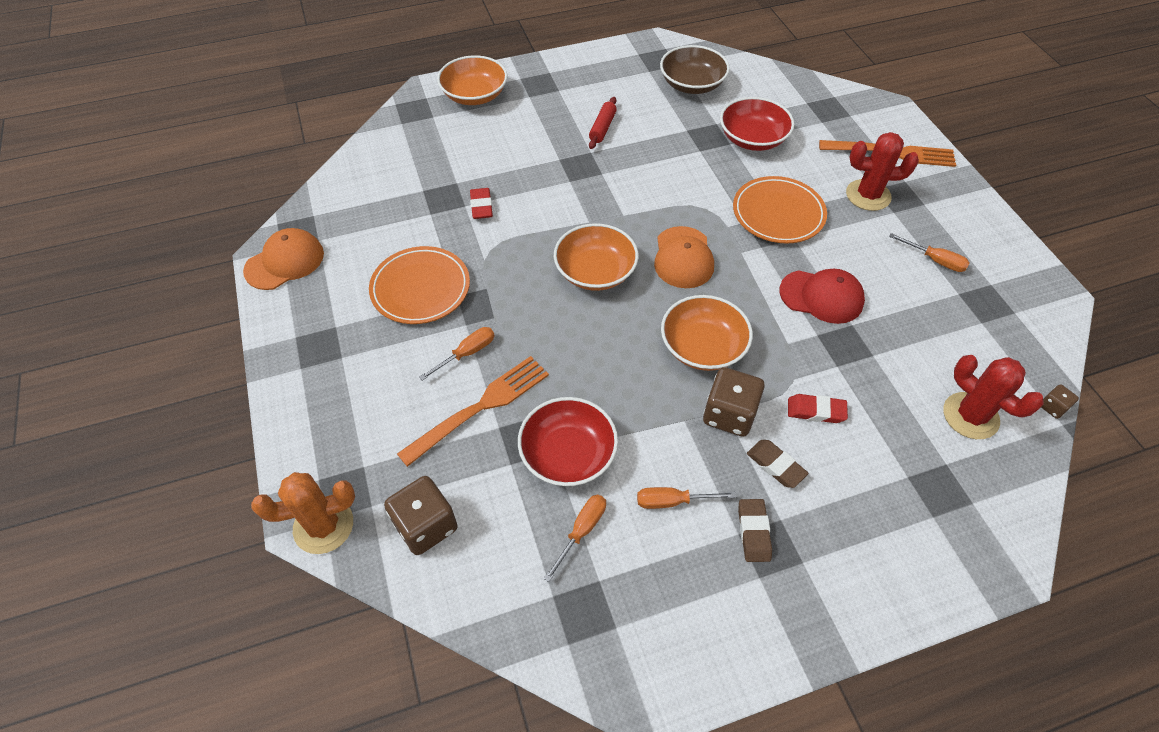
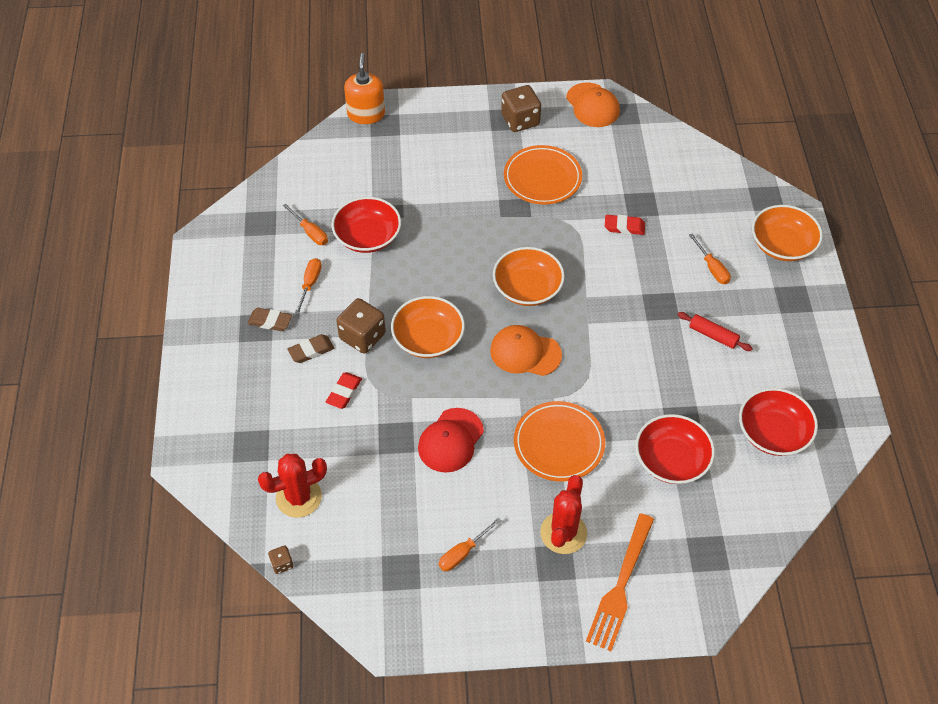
camera: 105 degrees right, 0 degrees up
(323, 526) = (366, 114): orange cactus -> orange soap dispenser
(426, 526) = (346, 159): brown dice -> brown dice (520, 120)
(467, 353) = (471, 196): orange screwdriver -> orange screwdriver (712, 268)
(480, 407) = (422, 197): orange fork -> none
(692, 84) = (773, 433): brown bowl -> red bowl

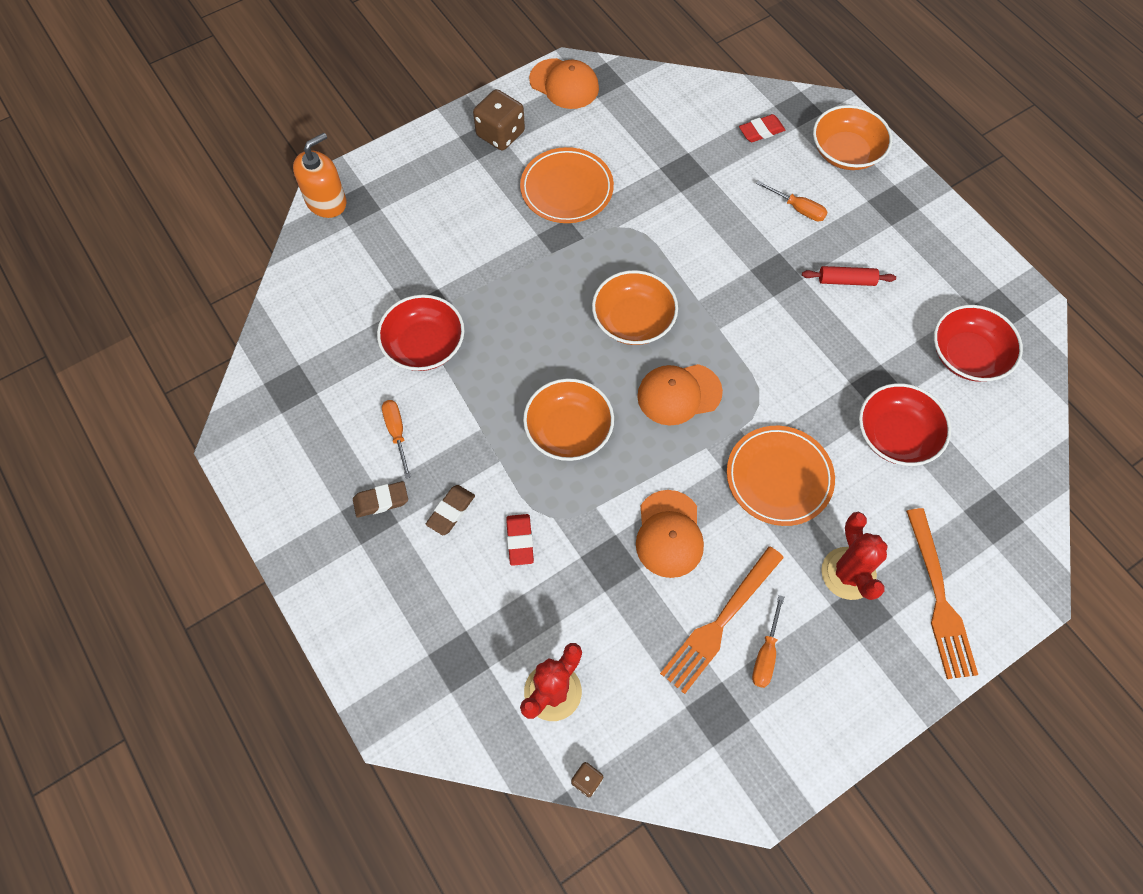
camera: 30 degrees left, 10 degrees up
(310, 232) = (356, 371): orange screwdriver -> none
(362, 336) = (496, 465): brown dice -> none
(366, 114) = (326, 201): orange soap dispenser -> orange soap dispenser turned 75 degrees clockwise
(445, 516) = (720, 623): none -> orange fork
(450, 440) = (669, 534): red cap -> orange cap
(624, 227) = (685, 205): red eraser -> red eraser (761, 131)

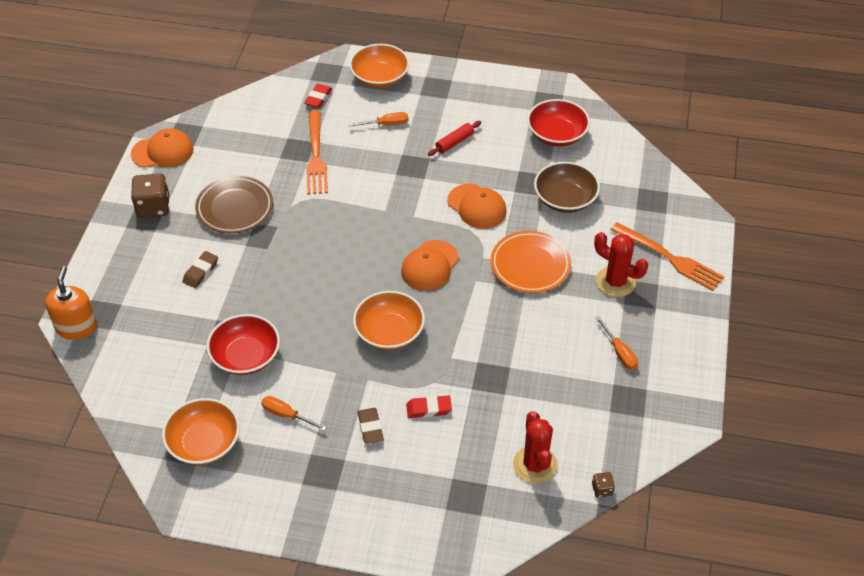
camera: 45 degrees left, 15 degrees down
(381, 501) = (321, 457): brown eraser -> brown eraser (201, 272)
(520, 541) = (428, 409): red eraser -> red eraser turned 45 degrees counterclockwise
(566, 189) = (235, 208): orange plate -> brown plate
(633, 320) = (359, 248): orange bowl -> orange bowl (204, 443)
(669, 534) = (506, 338): orange cap -> orange cap (477, 206)
(720, 623) = (581, 358): orange fork -> orange fork (316, 156)
(896, 435) = (565, 199): red bowl -> brown bowl

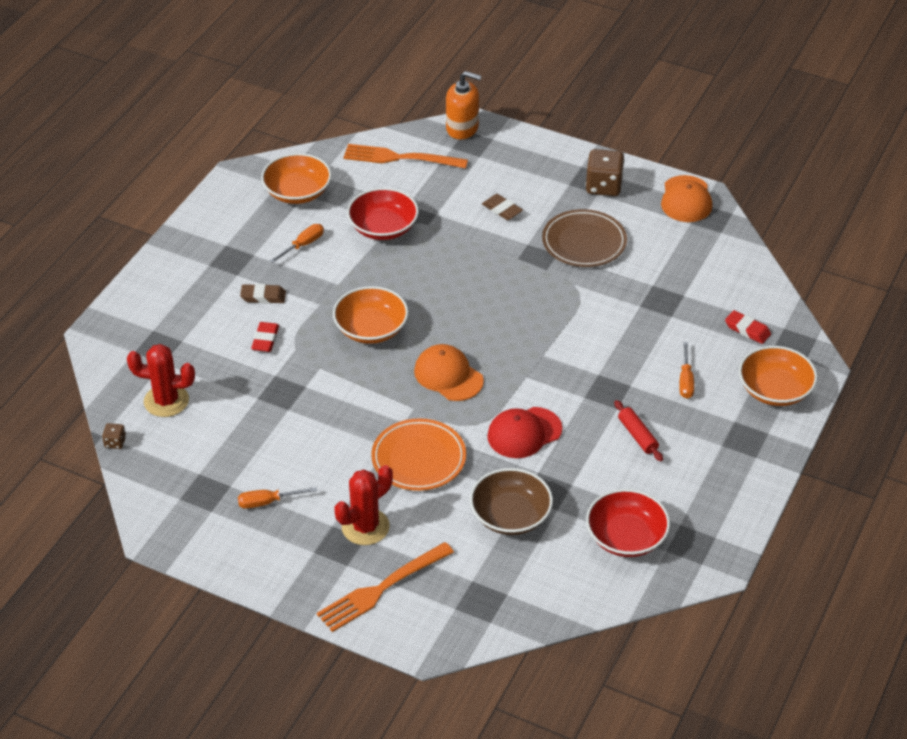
camera: 105 degrees right, 5 degrees down
(316, 156) = (646, 313): orange fork -> orange fork (399, 158)
(477, 206) = (524, 433): orange cap -> red cap

